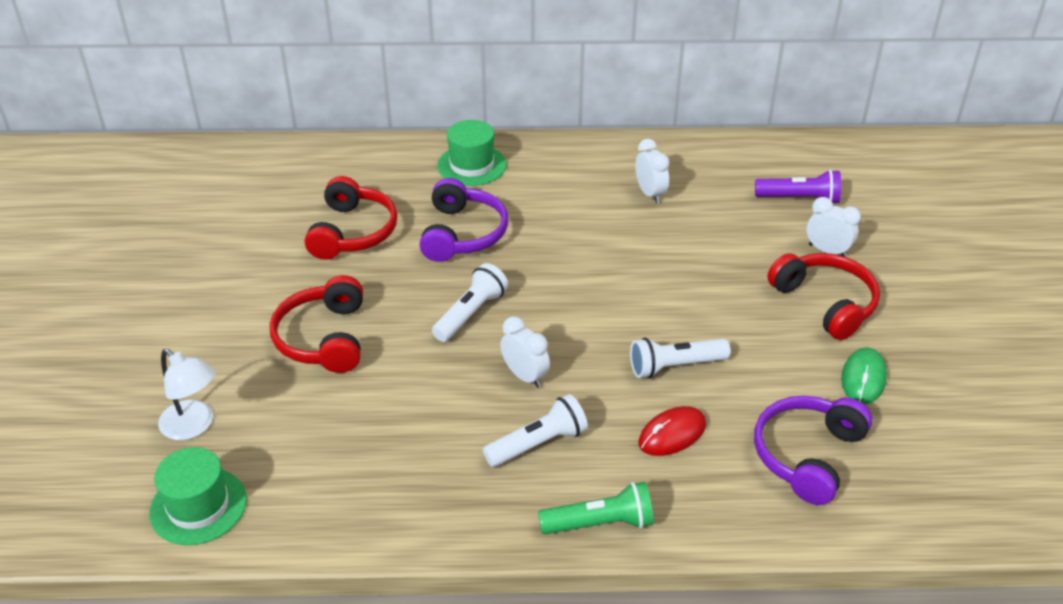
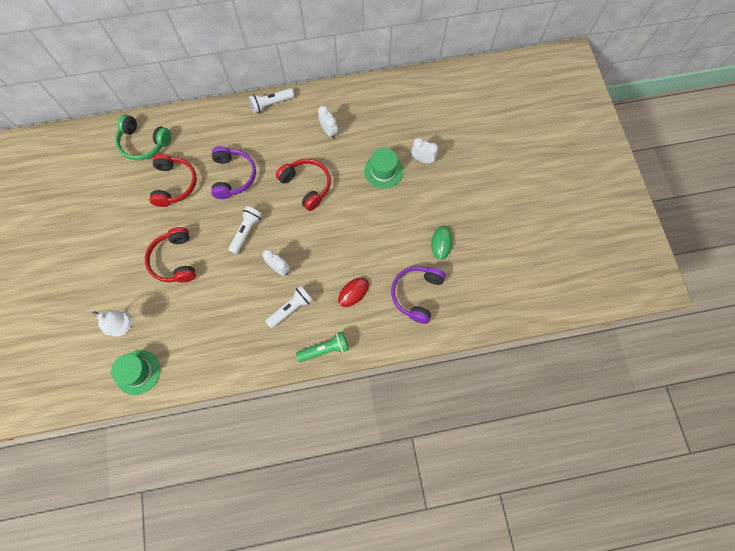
camera: 10 degrees left, 30 degrees up
(313, 173) = (144, 143): none -> green headphones
(471, 165) = (230, 123): green hat -> green hat (383, 171)
(675, 366) = (351, 250): white flashlight -> white flashlight (271, 104)
(799, 199) = (407, 123): purple flashlight -> none
(825, 303) = (422, 196): red headphones -> red headphones (307, 186)

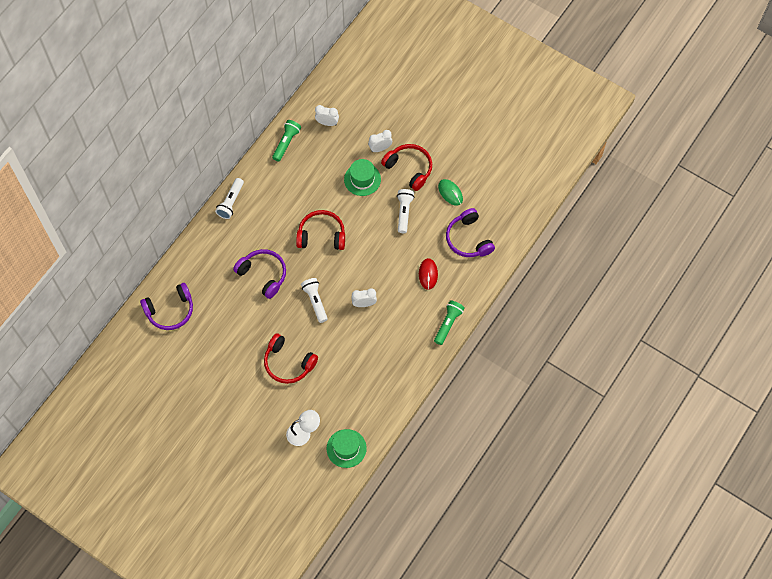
camera: 45 degrees left, 5 degrees down
(144, 143) = (170, 310): green headphones -> purple headphones
(174, 184) = (227, 317): red headphones -> red headphones (409, 169)
(291, 309) = (400, 320): white flashlight -> white flashlight (404, 212)
(329, 131) = (294, 185): white clock -> white clock (327, 123)
(357, 96) = (286, 143): none -> green flashlight

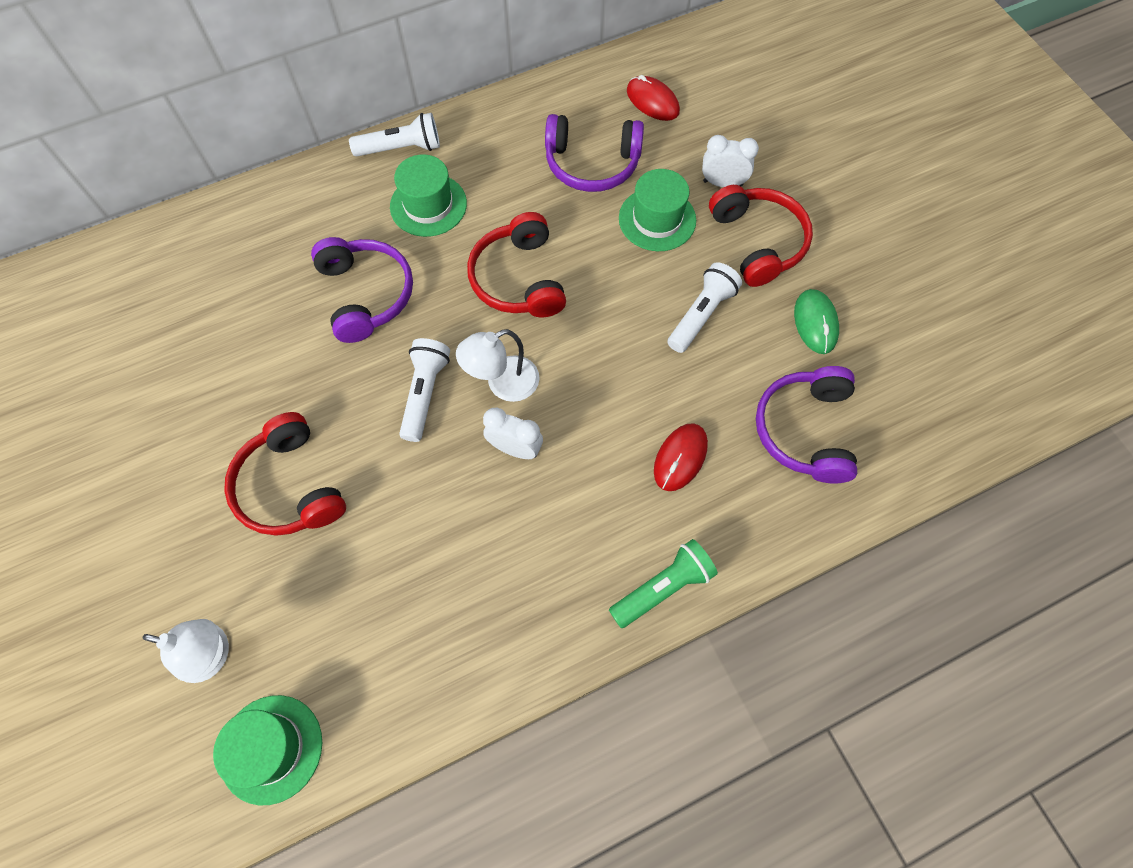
camera: 30 degrees right, 0 degrees up
(170, 310) = (163, 273): purple headphones -> purple headphones (592, 163)
(231, 202) = (401, 148): white flashlight -> white flashlight turned 150 degrees counterclockwise
(261, 222) = (428, 205): none -> green hat
(286, 143) = (561, 101): green flashlight -> none
(321, 235) = (519, 279): red headphones -> red headphones turned 135 degrees counterclockwise
(327, 123) = (652, 101): white clock -> red mouse
(343, 281) = (503, 384): none -> white lamp

